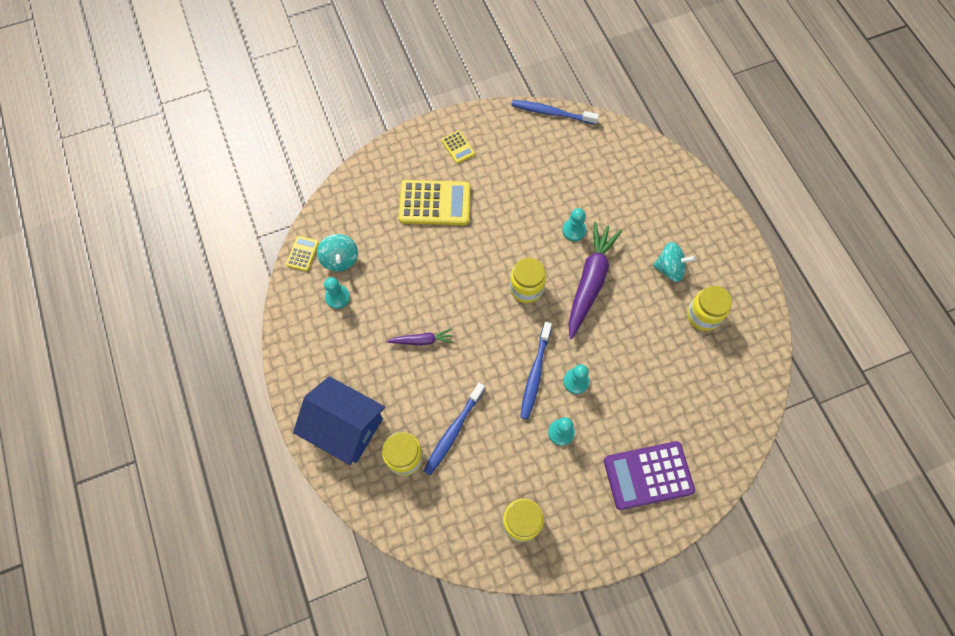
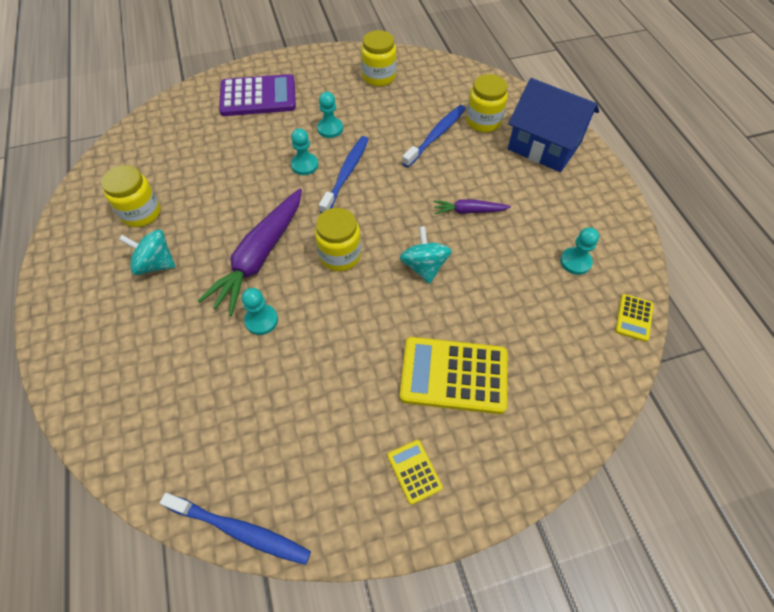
camera: 175 degrees left, 10 degrees down
(340, 259) = (580, 306): turquoise spinning top -> turquoise spinning top (424, 266)

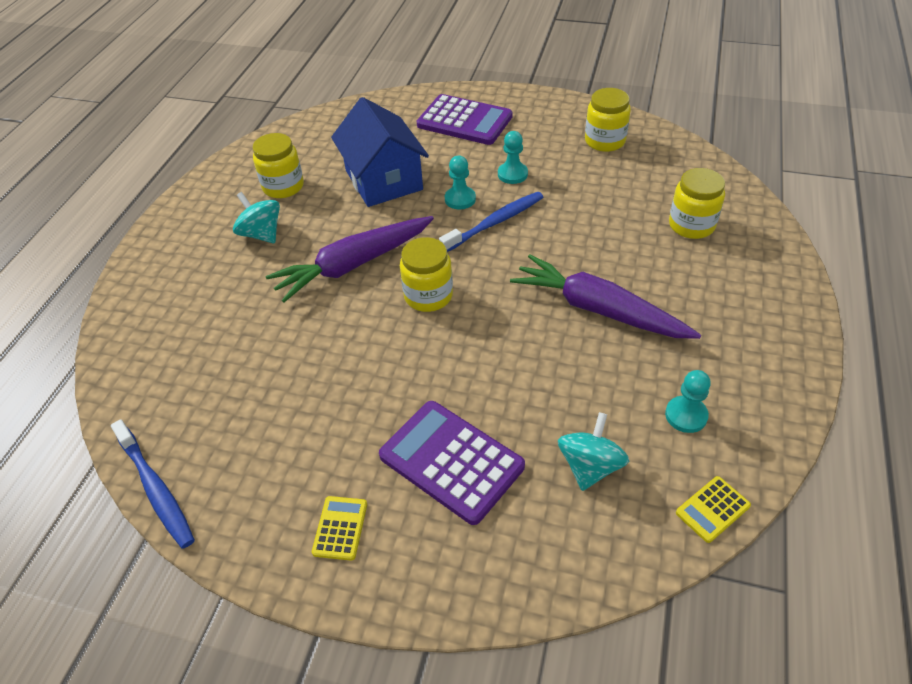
camera: 35 degrees right, 10 degrees down
(261, 320) = (311, 321): turquoise pawn -> none
(424, 266) = (505, 343): turquoise spinning top -> turquoise spinning top (590, 466)
(436, 136) = (622, 220): blue toothbrush -> none
(453, 375) = (451, 461): yellow calculator -> purple calculator
(469, 211) = (599, 310): purple carrot -> purple carrot, size x1.99
(544, 145) = (749, 277): blue house -> blue house (383, 180)

